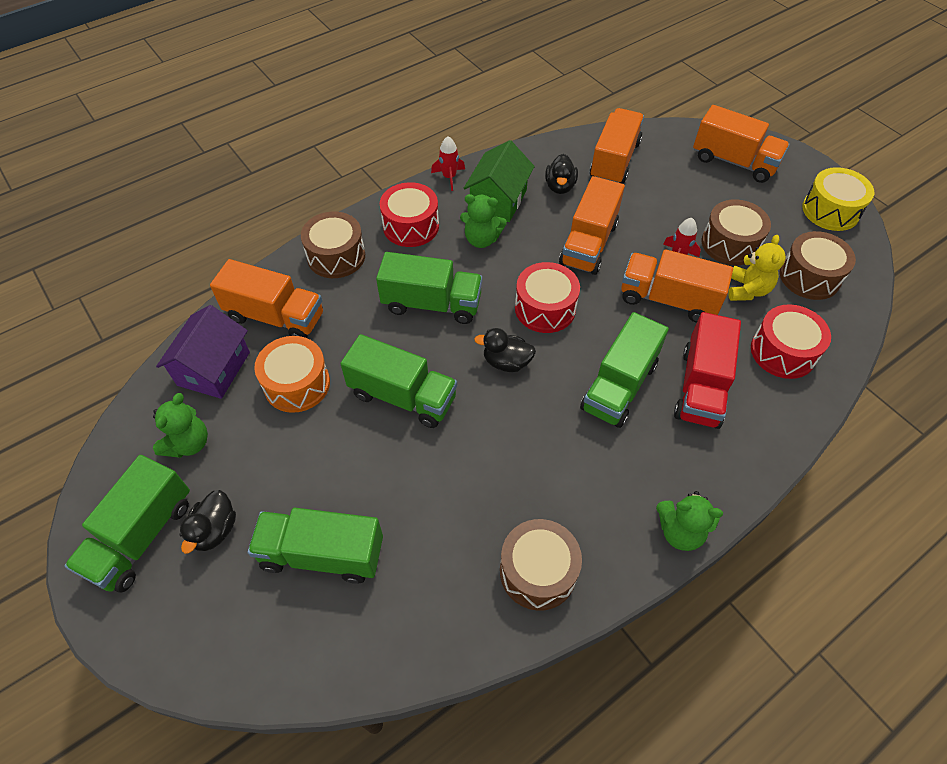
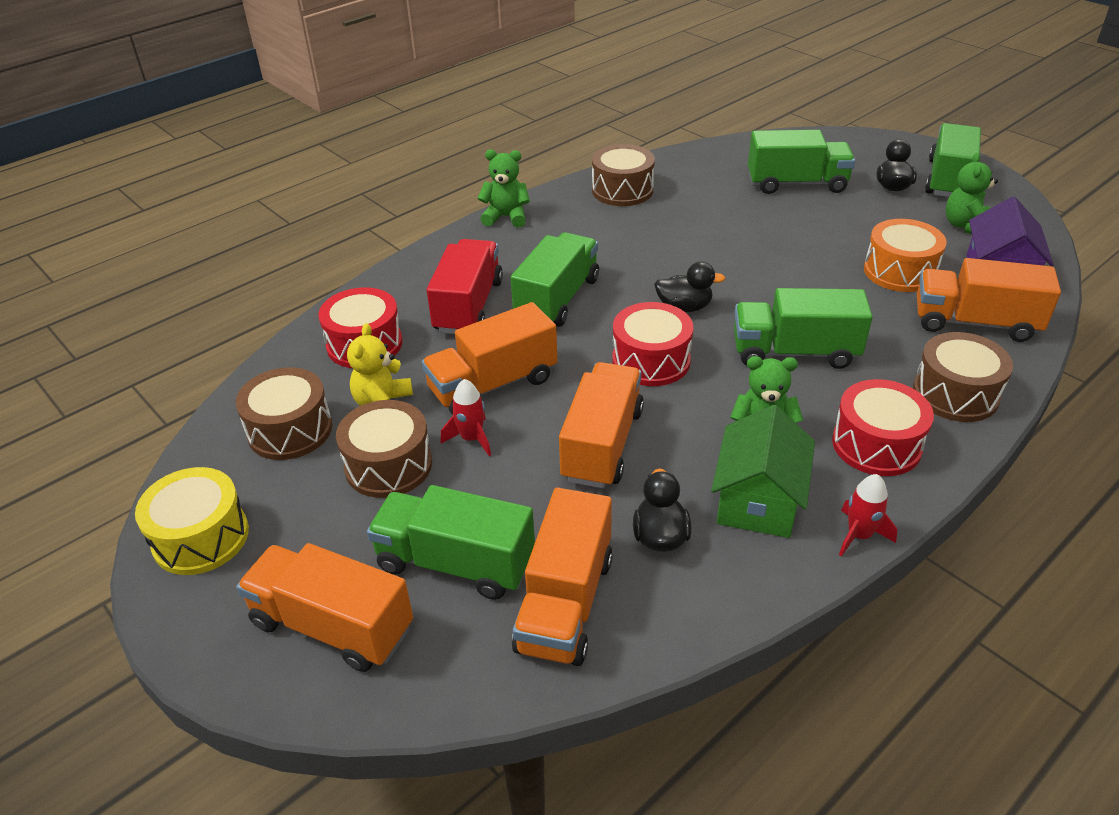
camera: 175 degrees right, 15 degrees down
(402, 396) = (784, 272): green truck -> green truck (455, 563)
(668, 299) = (493, 384): orange truck -> orange truck turned 135 degrees clockwise

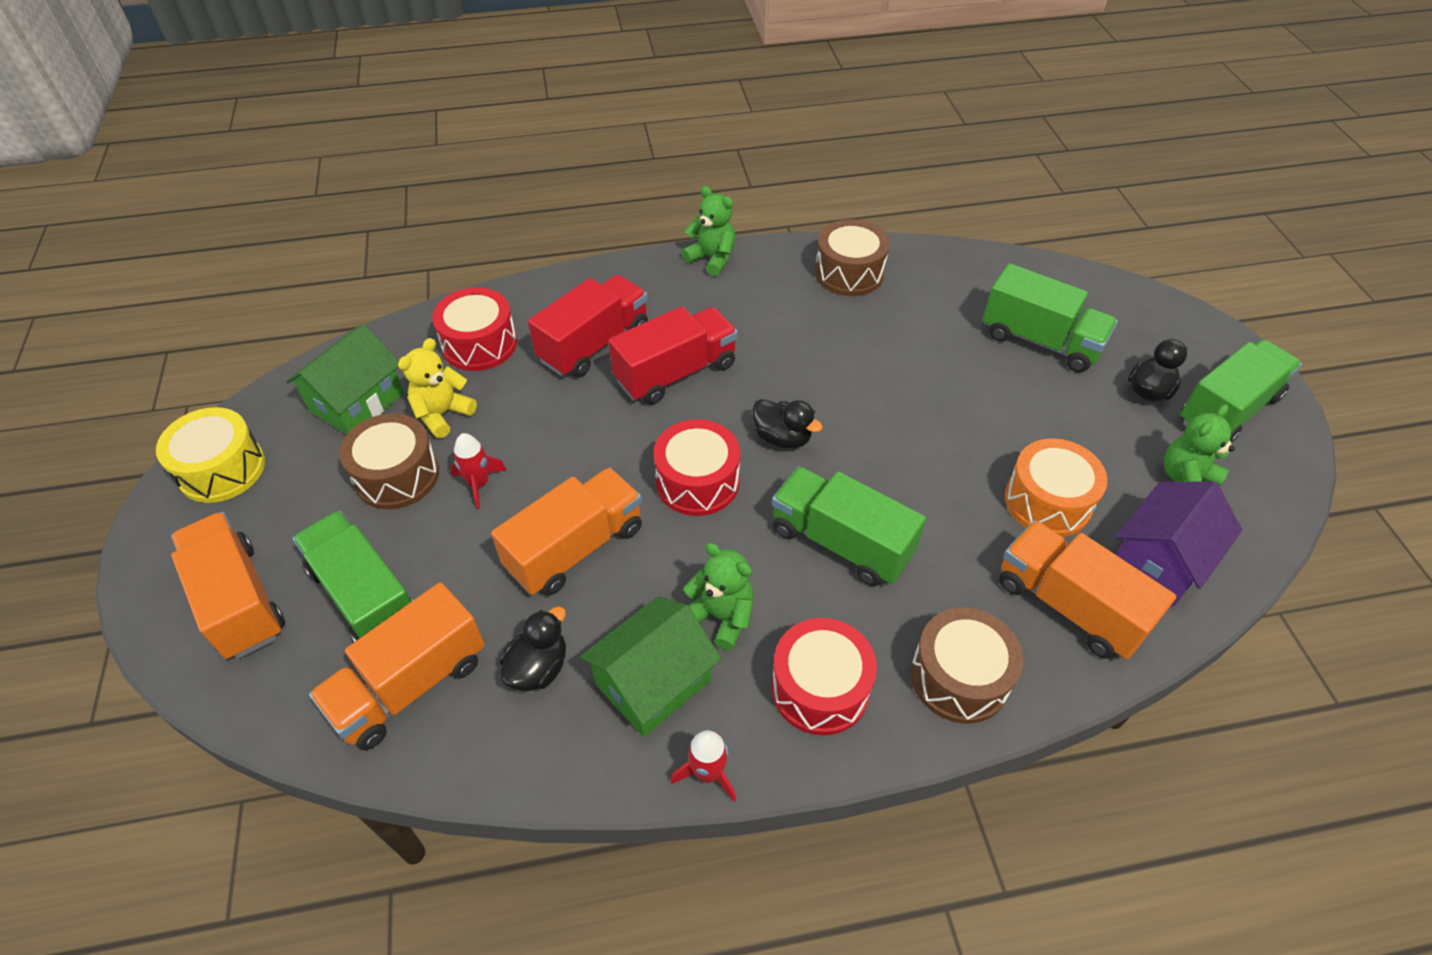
camera: 30 degrees right, 10 degrees up
(290, 430) = (357, 402): brown drum -> green house
(493, 384) = (542, 437): orange truck -> none
(557, 299) = (675, 373): green truck -> red truck

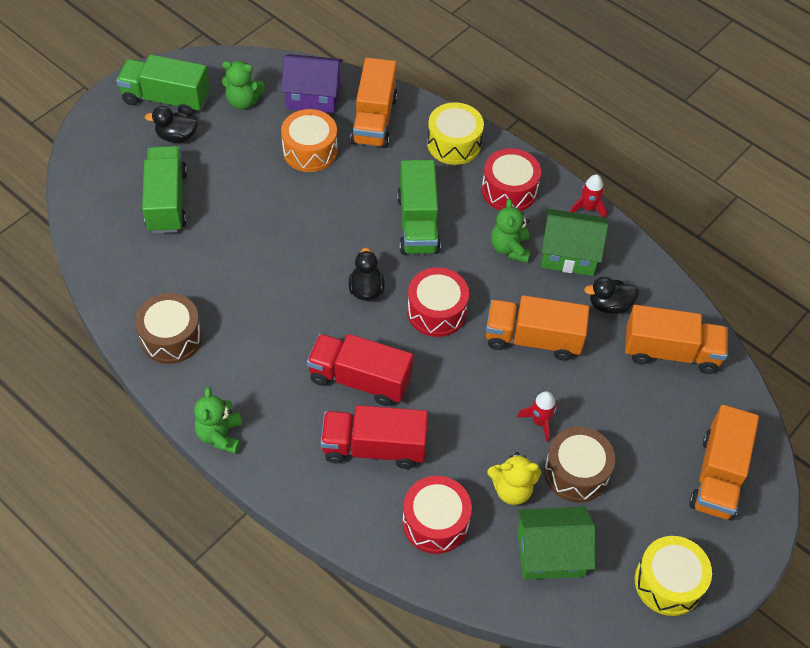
camera: 130 degrees left, 5 degrees up
(365, 597) = (654, 415): green truck -> none
(959, 677) = (454, 144): brown drum -> yellow drum

